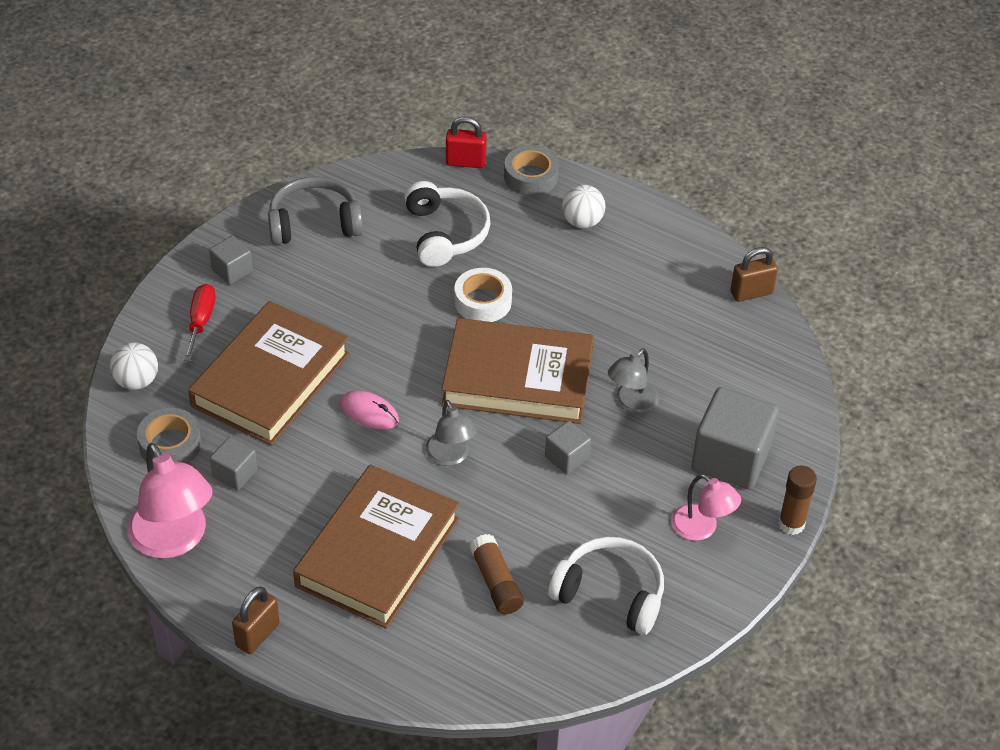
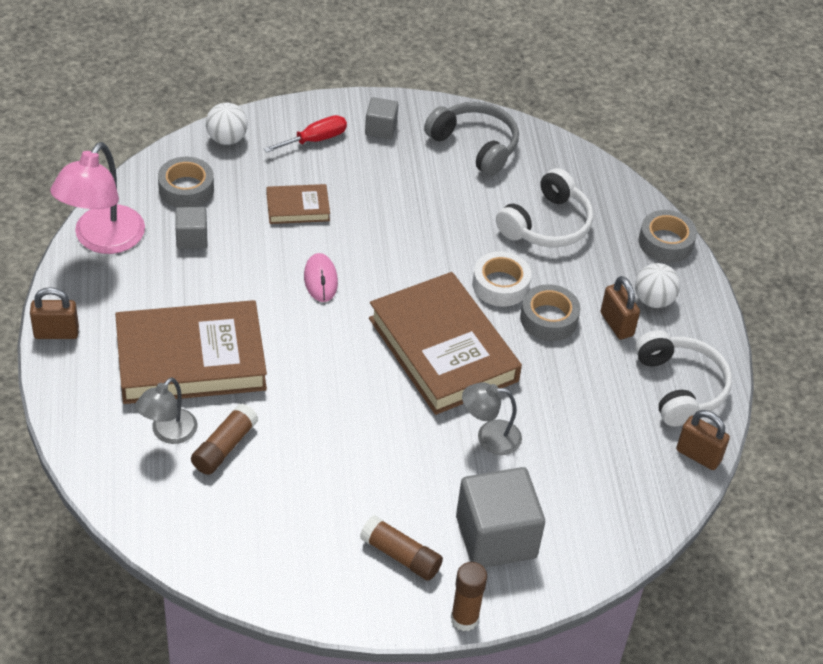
camera: 50 degrees right, 0 degrees up
(270, 380) = (298, 207): brown book -> brown book, size x0.47
(450, 456) = (323, 351): grey lamp -> grey lamp (168, 433)
(465, 162) = (635, 195): red padlock -> none
(544, 294) = (548, 319): none -> grey tape
(567, 457) = (391, 425): grey cube -> none
(586, 258) = (616, 324): none -> brown padlock
(610, 594) = (277, 528): white headphones -> white headphones (680, 387)
(702, 528) = (401, 556): pink lamp -> brown glue stick

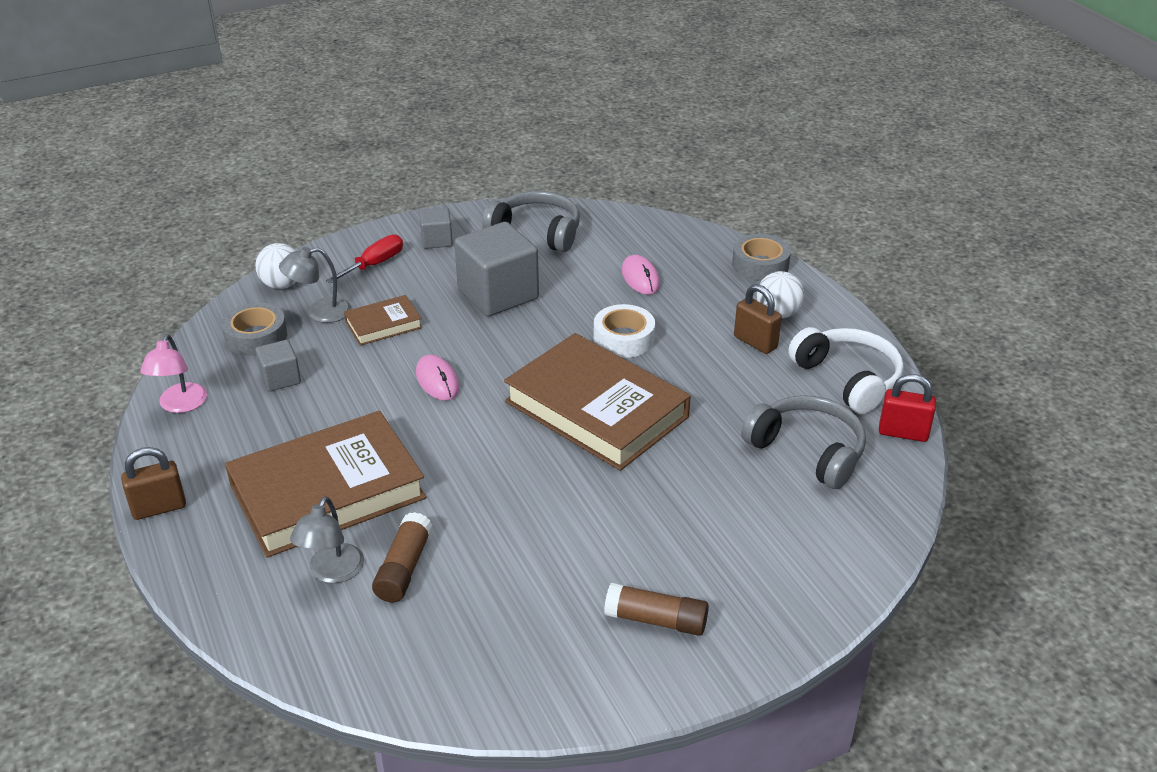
camera: 15 degrees left, 10 degrees down
(102, 240) = (180, 405): pink lamp -> pink lamp, size x0.59
(464, 619) = (761, 664): brown glue stick -> none
(489, 437) = (687, 475): grey lamp -> grey lamp (320, 312)
(496, 537) = (748, 569): grey cube -> grey cube (498, 294)
(546, 224) = (640, 278): white headphones -> pink mouse
(548, 319) = (687, 355): grey tape -> none
(604, 446) = (807, 451): none -> grey headphones
(698, 455) = (903, 433): brown padlock -> red padlock

